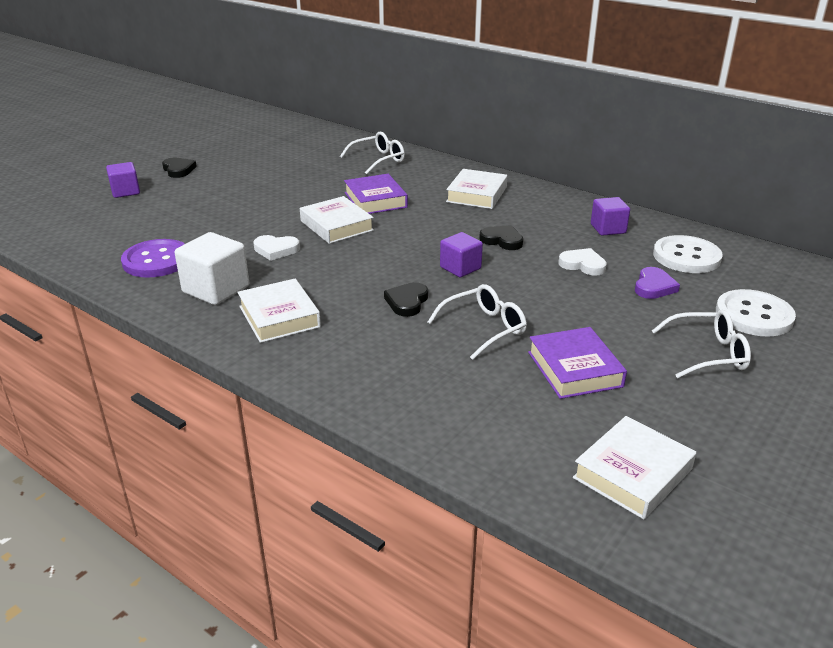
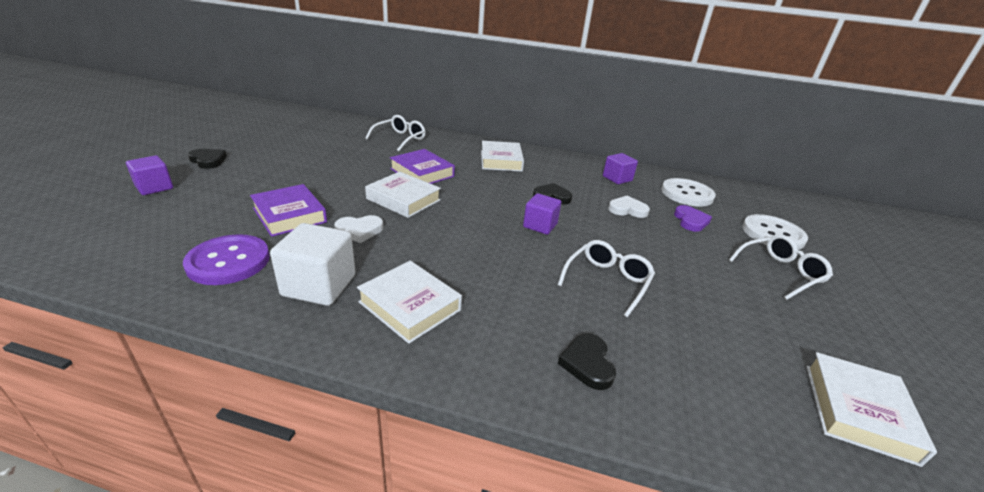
camera: 25 degrees left, 0 degrees up
(407, 302) = (522, 266): black heart -> black heart (587, 363)
(574, 369) = (710, 308): purple book -> purple book (289, 215)

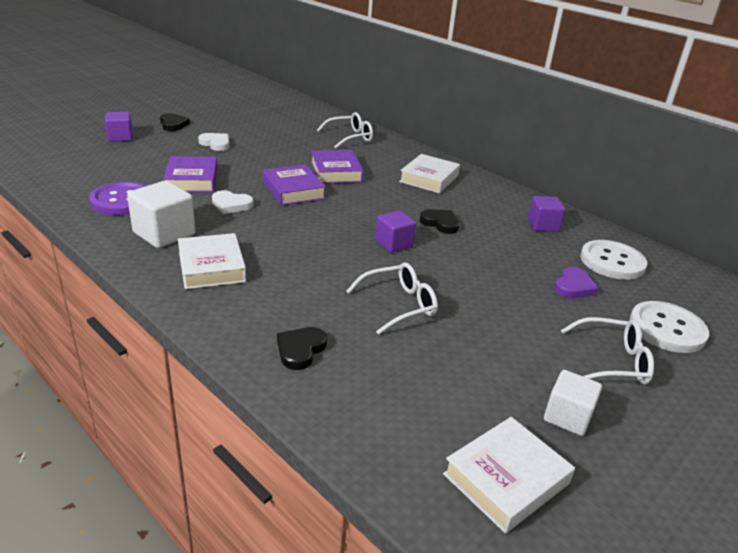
camera: 30 degrees right, 0 degrees up
(403, 199) = (293, 190): white book -> purple book
(627, 210) = (510, 256): white heart -> white heart (216, 144)
(816, 332) = (567, 417): none -> white cube

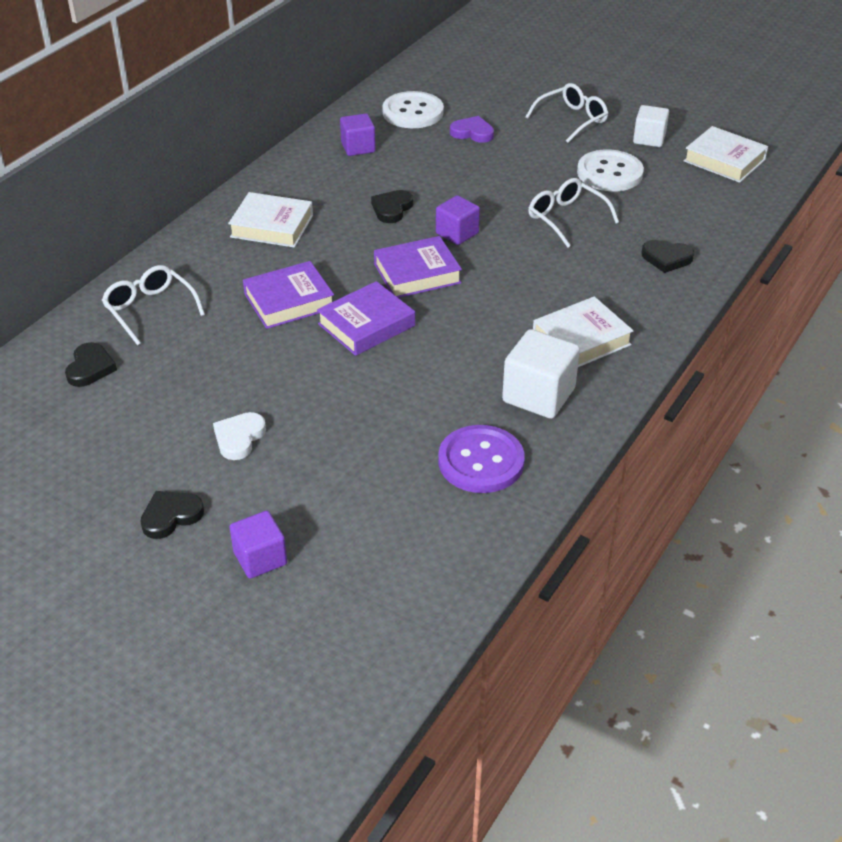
camera: 100 degrees left, 10 degrees up
(192, 180) = (383, 420): purple book -> purple book (417, 273)
(231, 205) = (436, 364): white heart -> none
(305, 121) = (90, 368): none -> black heart
(612, 361) = (571, 120): white glasses -> white glasses turned 60 degrees clockwise
(667, 329) = (509, 95): white button -> white button (609, 173)

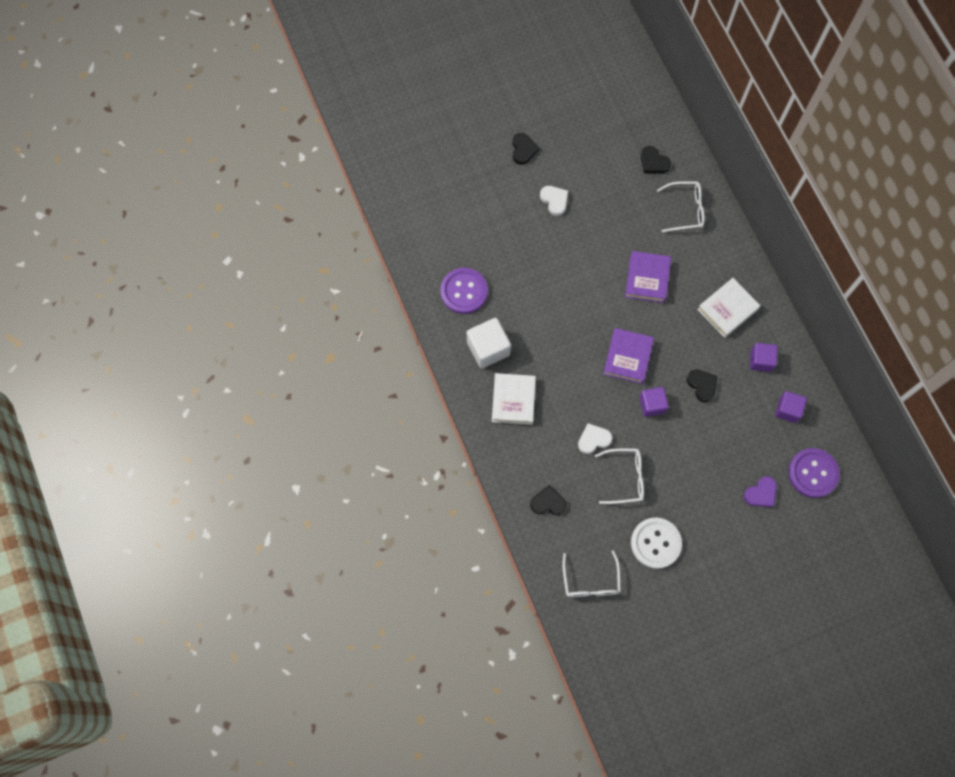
camera: 125 degrees right, 30 degrees up
(260, 558) = (473, 171): purple cube -> purple cube (760, 360)
(366, 325) = (600, 304): purple book -> none
(413, 112) = (813, 473): white button -> purple button
(551, 257) = (593, 439): none -> white heart
(571, 120) = (736, 571): white glasses -> white glasses (591, 581)
(649, 139) = (679, 603): white cube -> none
(666, 258) = (548, 502): black heart -> black heart turned 45 degrees clockwise
(724, 160) = (621, 630): white book -> none

